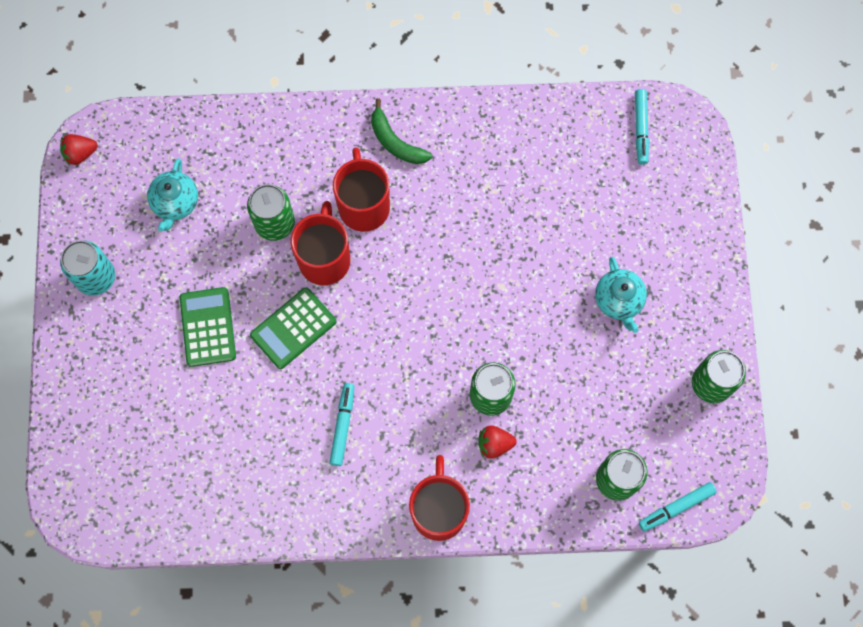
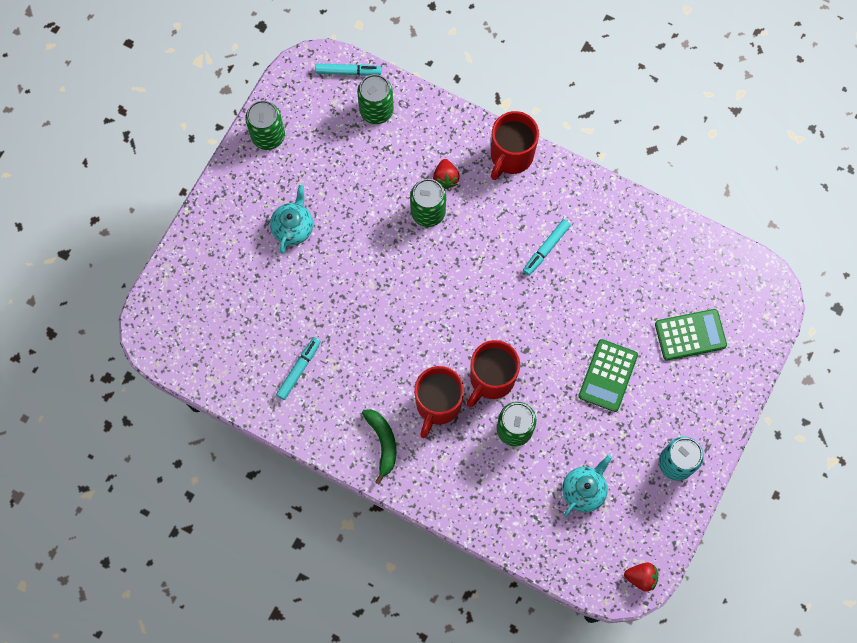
camera: 150 degrees left, 0 degrees up
(293, 328) = (544, 339): green calculator -> green calculator (690, 335)
(494, 444) = (445, 178): red strawberry -> red strawberry turned 60 degrees clockwise
(640, 129) = (188, 345): turquoise marker -> turquoise marker (299, 369)

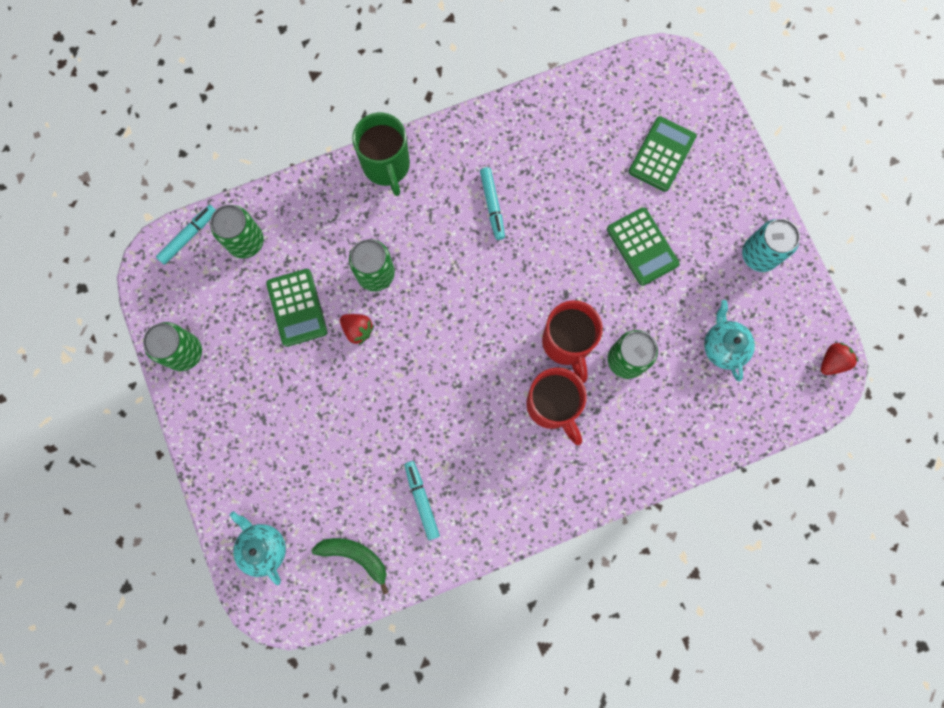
camera: 50 degrees left, 5 degrees up
(293, 227) = (288, 399): turquoise teapot -> turquoise teapot (263, 547)
(360, 181) = (297, 308): none -> green calculator
(383, 443) = (548, 480): green banana -> green banana (355, 556)
(445, 178) = (358, 235): red strawberry -> red strawberry (358, 330)
(511, 156) = (386, 166): red mug -> green mug

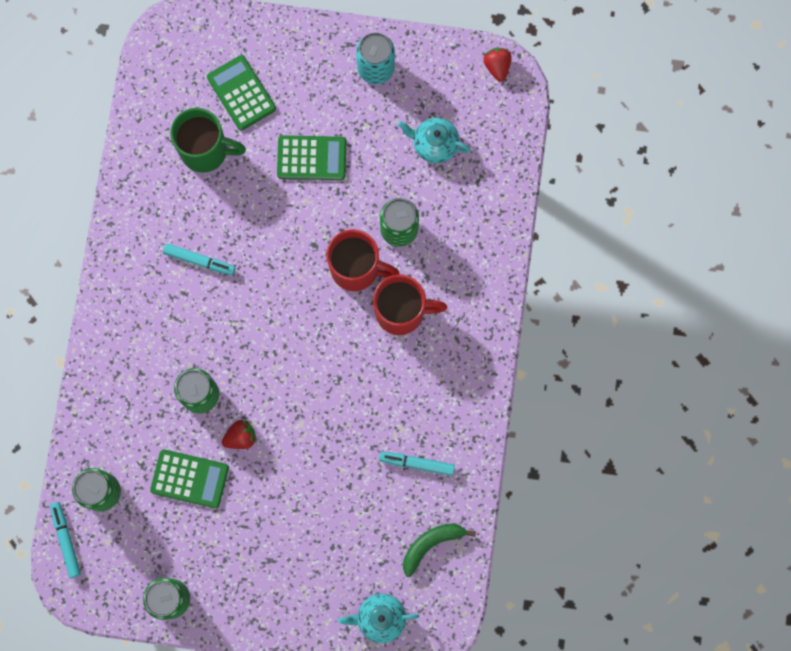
camera: 60 degrees left, 0 degrees up
(386, 166) = (108, 331): green mug -> green mug (206, 151)

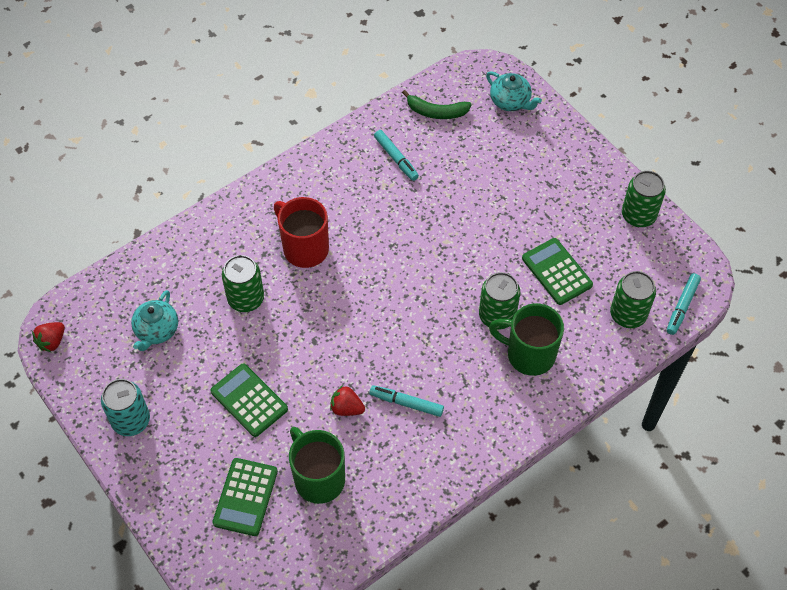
camera: 135 degrees left, 20 degrees down
(147, 384) = (529, 354): none -> green mug
(199, 261) = (406, 403): turquoise marker -> turquoise marker turned 45 degrees counterclockwise
(241, 437) = (495, 267): red strawberry -> red strawberry (346, 408)
(356, 269) = (303, 300): red mug -> none
(434, 144) = (156, 330): turquoise teapot -> turquoise teapot turned 45 degrees clockwise

